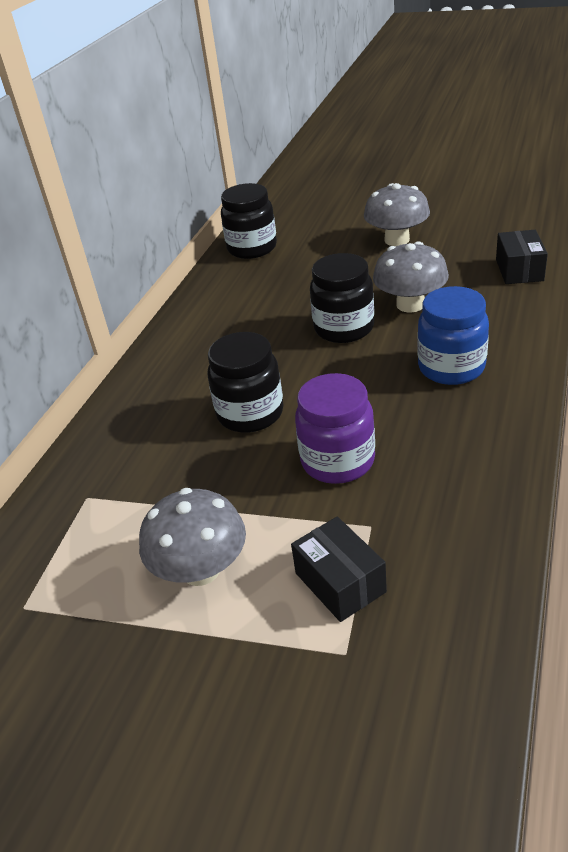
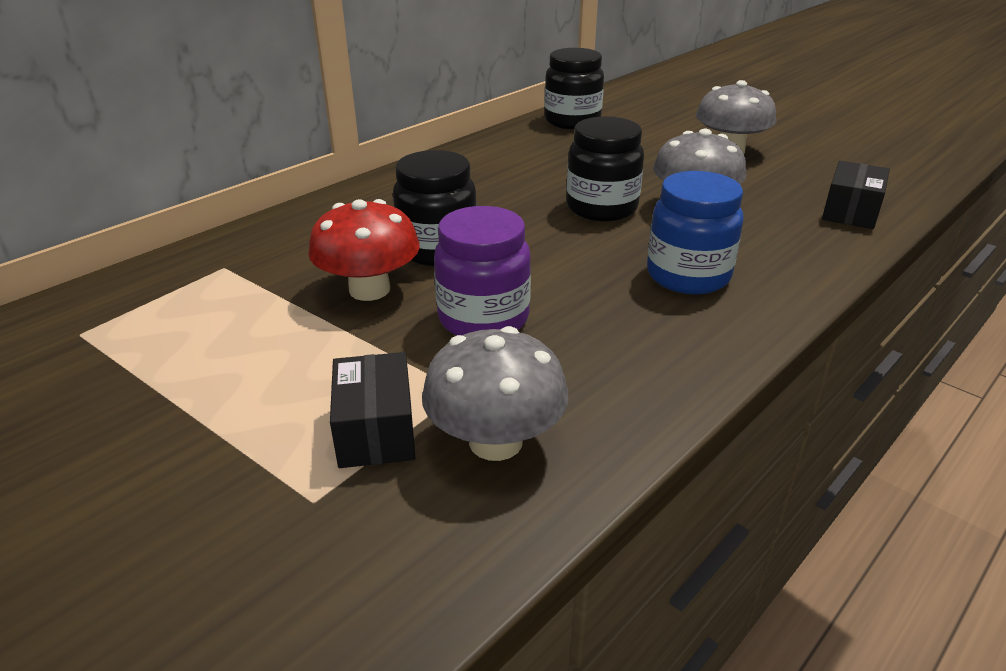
camera: 20 degrees right, 5 degrees down
(201, 569) = (256, 364): grey mushroom -> grey mushroom (495, 441)
(229, 470) = (369, 289): none -> red mushroom

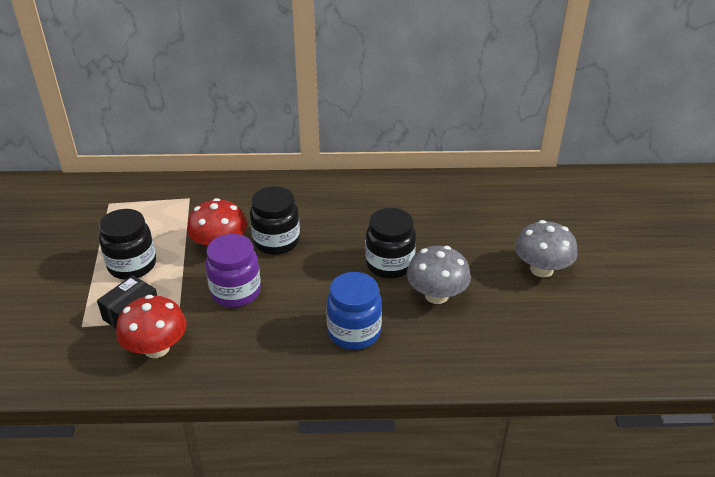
camera: 45 degrees right, 5 degrees up
(495, 441) = (156, 348): grey mushroom -> red mushroom
(572, 121) = (489, 189): black jar -> black jar (132, 265)
(850, 211) = (521, 357): black box -> none

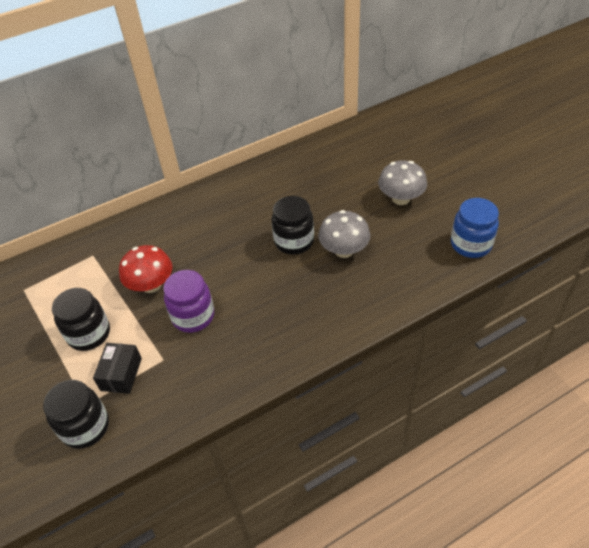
camera: 25 degrees left, 10 degrees up
(156, 348) = (164, 391): red mushroom -> none
(276, 241) = (194, 261): black jar -> black jar (85, 427)
(354, 332) = (306, 306): blue jar -> blue jar (471, 244)

